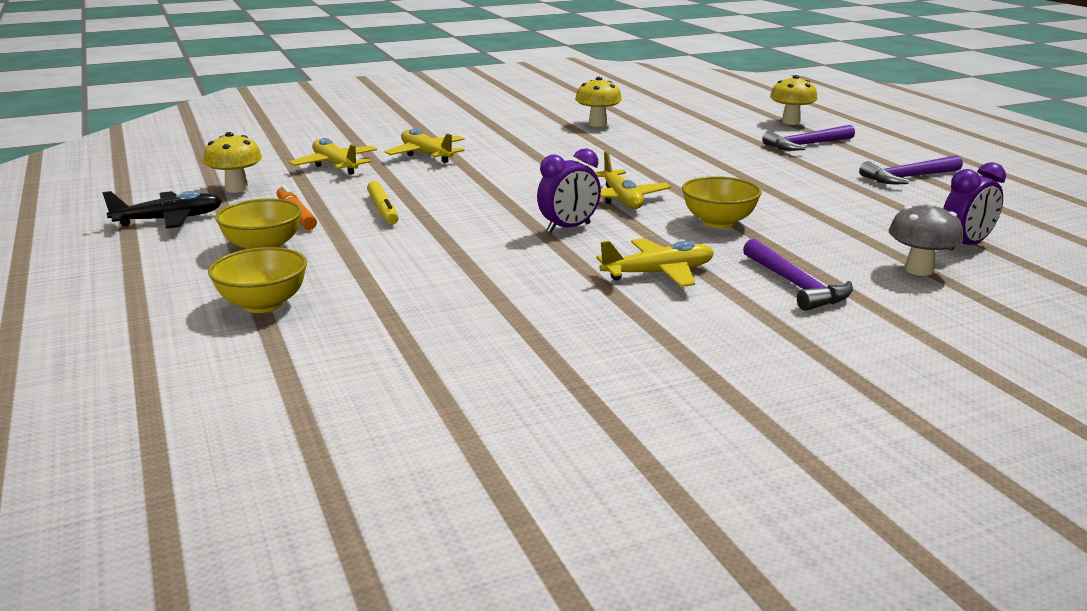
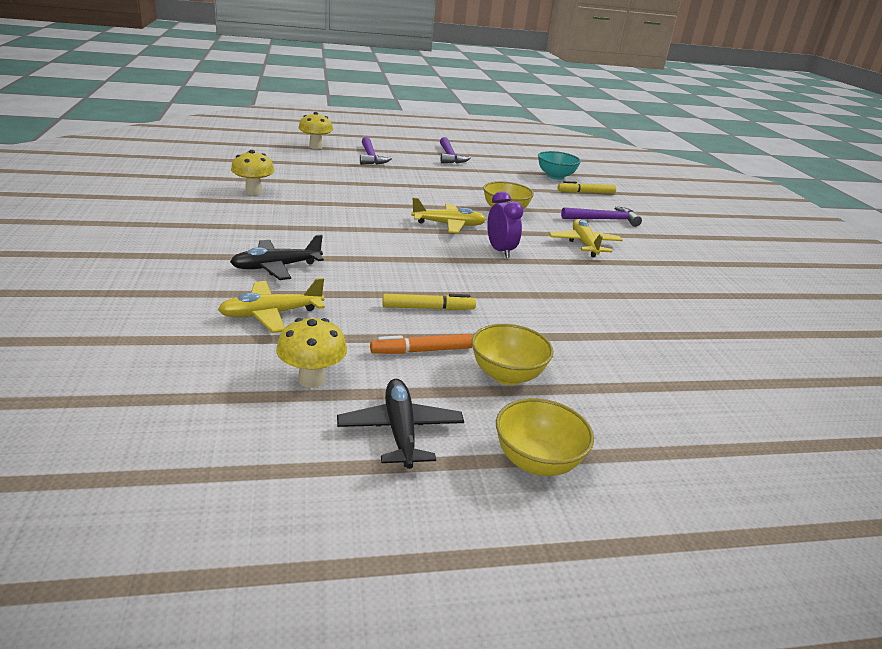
camera: 80 degrees left, 5 degrees up
(263, 304) = (634, 384): yellow bowl -> yellow bowl (537, 461)
(426, 154) = (276, 267): yellow plane -> black plane
(919, 270) = (586, 193): grey mushroom -> yellow marker
(965, 245) = (555, 176): purple clock -> turquoise bowl

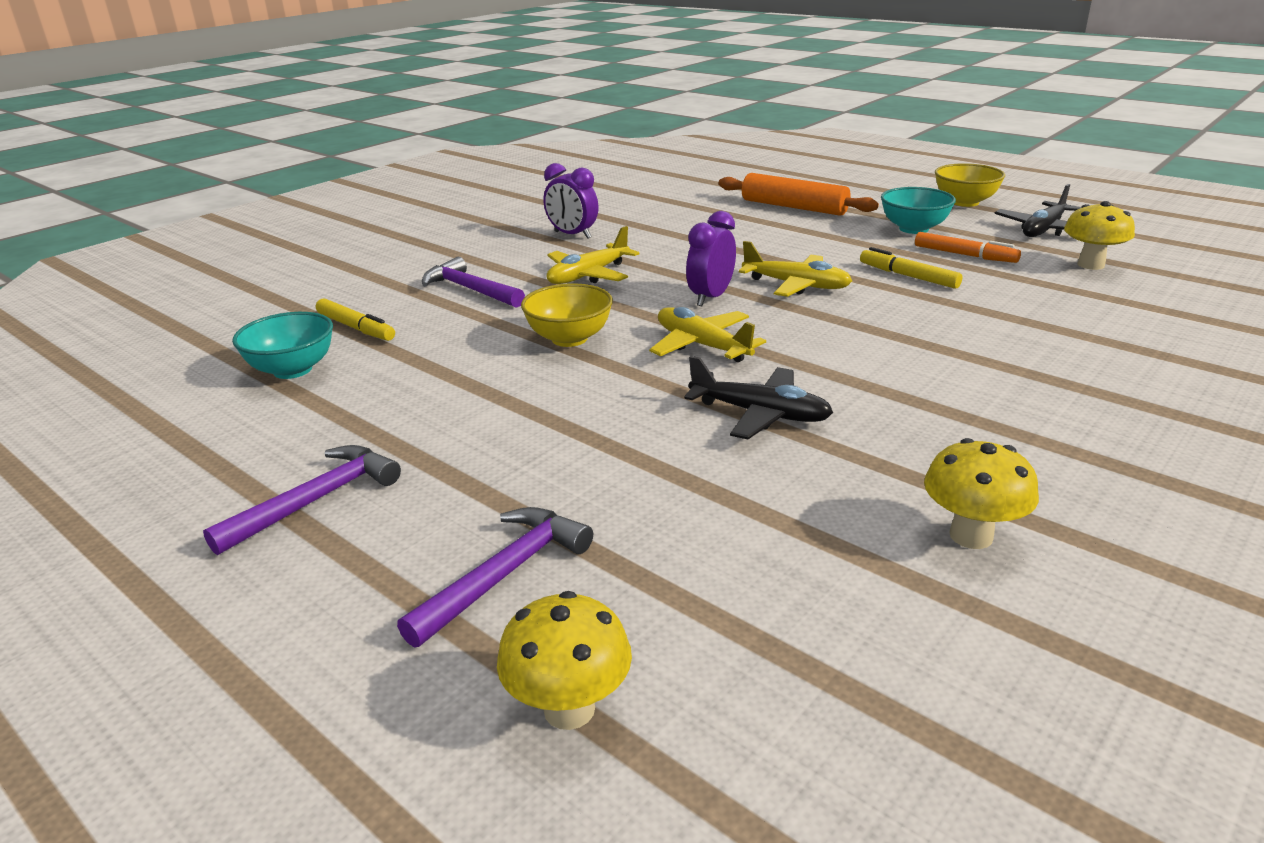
camera: 125 degrees left, 0 degrees up
(271, 314) = (1096, 315): yellow plane -> yellow plane (796, 285)
(276, 267) = (1050, 361): black plane -> black plane (760, 414)
(507, 375) = (913, 229): yellow bowl -> turquoise bowl
(642, 367) = (794, 207): none -> orange rolling pin
(672, 270) = (572, 235): none -> purple clock

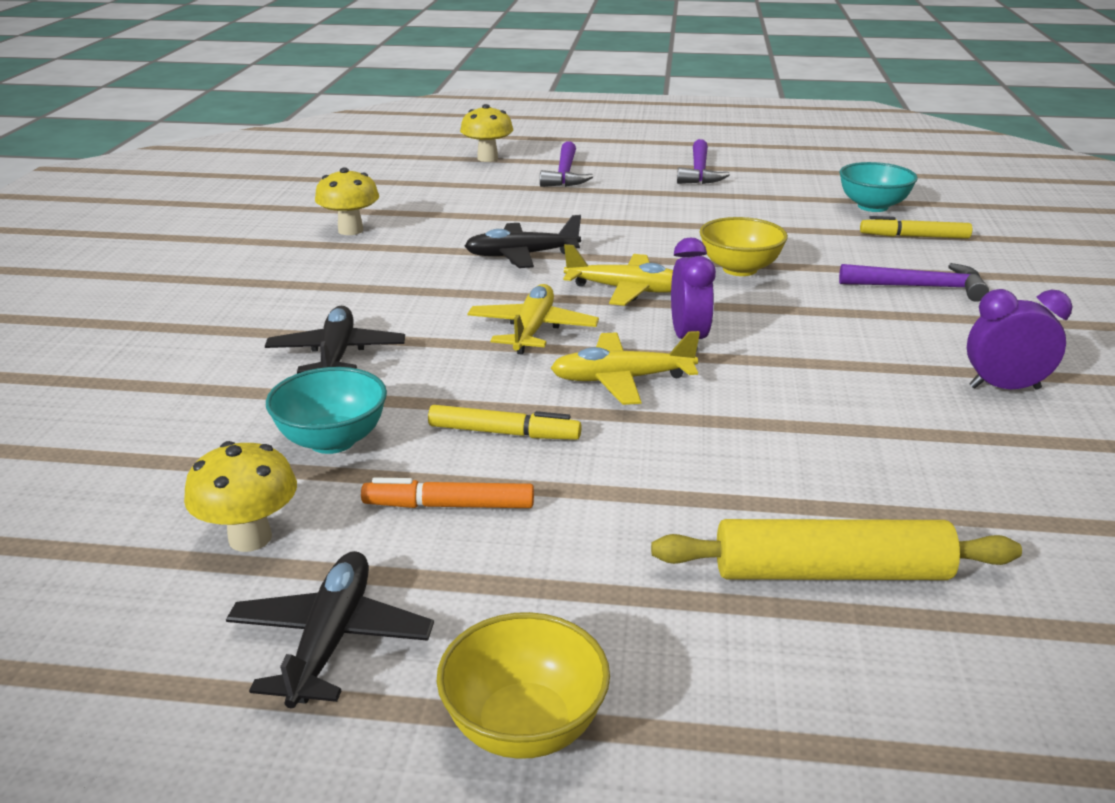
camera: 145 degrees right, 0 degrees up
(588, 275) = (853, 332): yellow plane -> yellow plane (532, 330)
(794, 207) = (830, 572): orange rolling pin -> yellow rolling pin
(913, 229) = (566, 562): turquoise bowl -> turquoise bowl (332, 441)
(1023, 352) = (336, 355): none -> black plane

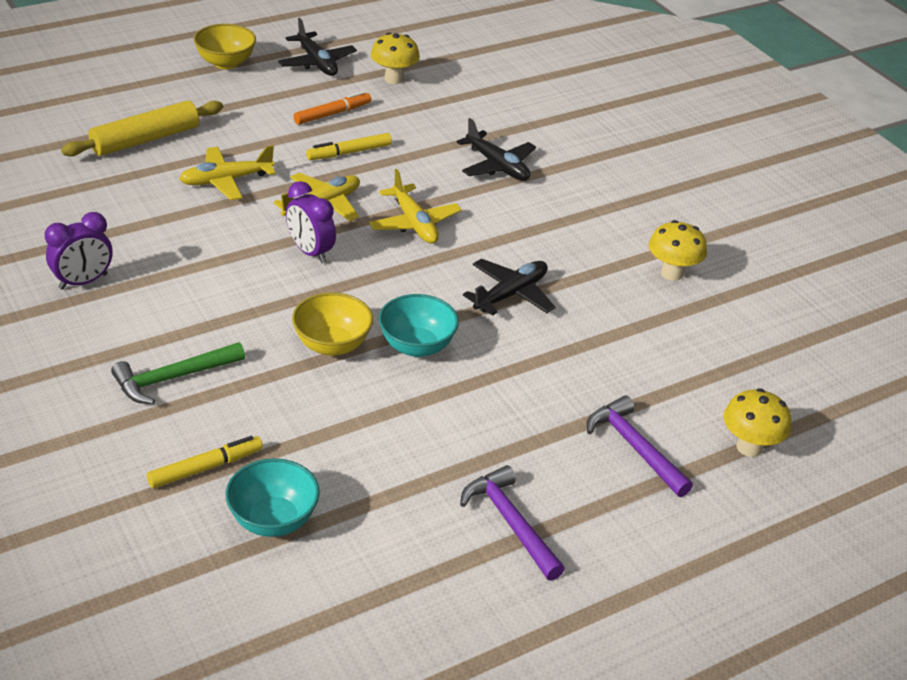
camera: 140 degrees right, 10 degrees up
(332, 441) = (423, 122): turquoise bowl -> turquoise bowl (417, 346)
(626, 290) = (394, 285): yellow plane -> yellow plane (226, 181)
(920, 287) = (173, 378): purple hammer -> green hammer

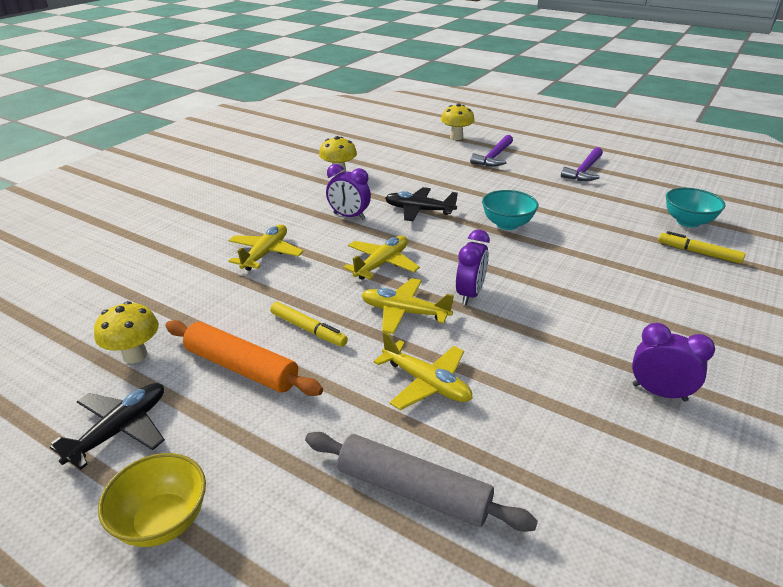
camera: 115 degrees left, 5 degrees down
(146, 140) = (413, 490): yellow rolling pin -> grey rolling pin
(173, 378) = (666, 294): green hammer -> none
(332, 114) = (241, 368): orange marker -> orange rolling pin
(332, 345) = (548, 250): yellow bowl -> none
(497, 166) = (265, 253): black plane -> yellow plane
(537, 239) = (349, 216): none -> purple clock

